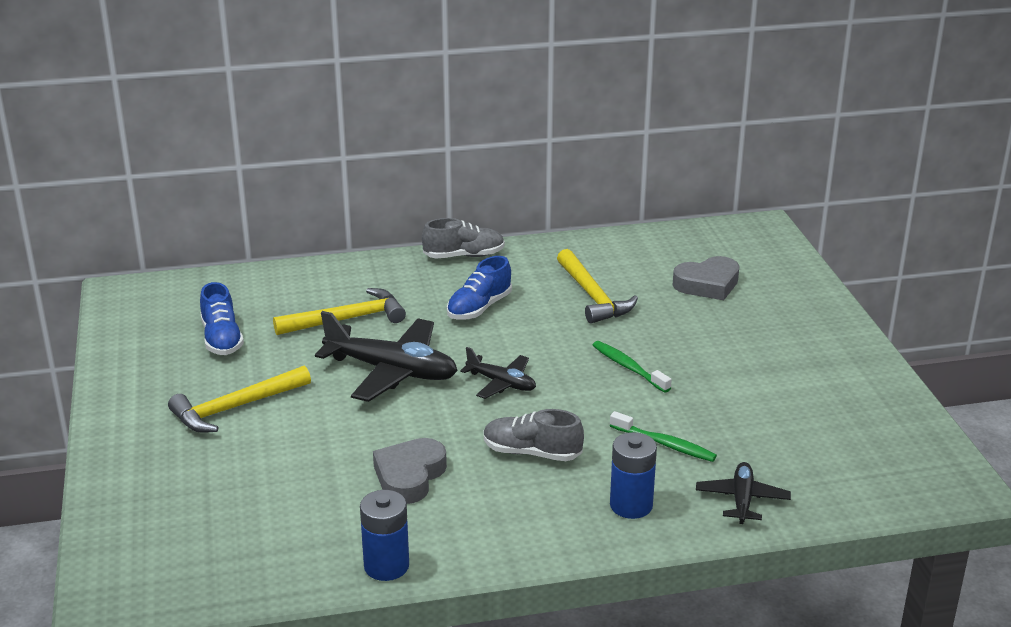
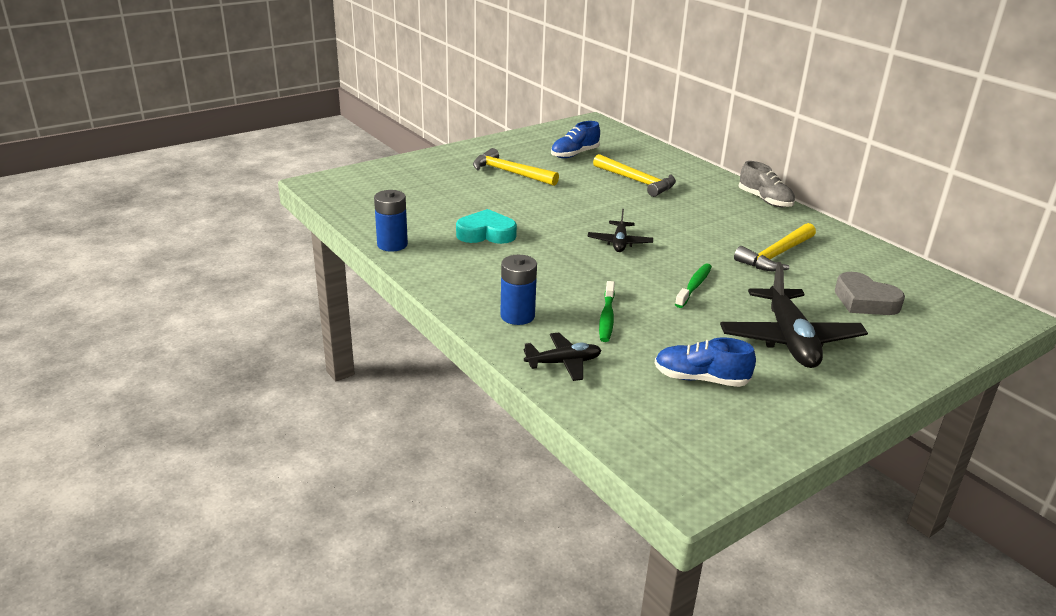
camera: 65 degrees right, 0 degrees up
(391, 371) = (594, 206): black plane -> black plane (789, 339)
(409, 476) = (486, 234): grey heart -> turquoise heart
(479, 308) = (704, 218): blue shoe -> blue shoe (700, 379)
(531, 453) = (547, 268): grey shoe -> none

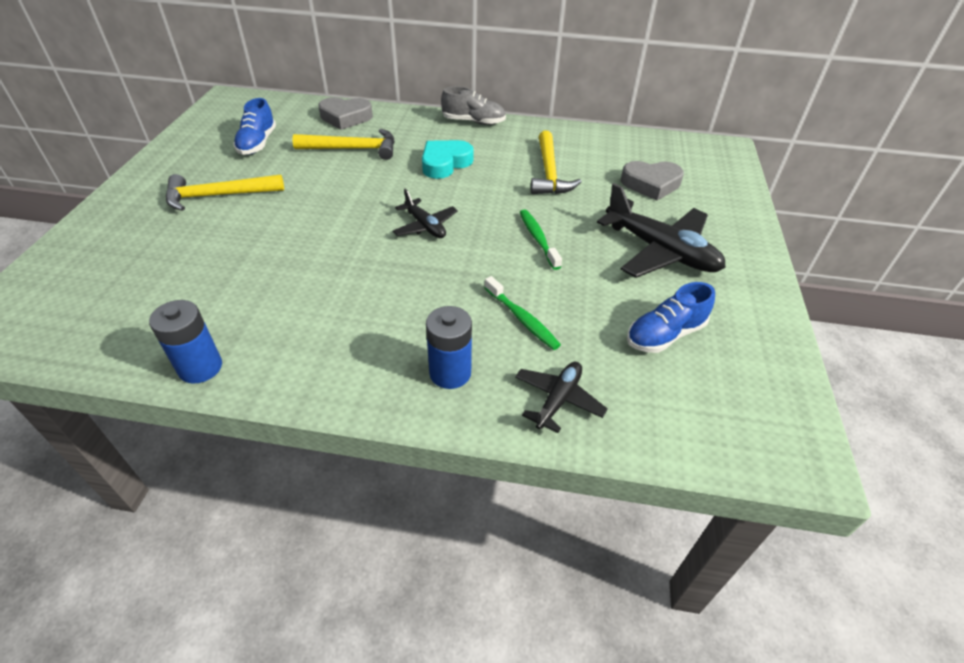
camera: 45 degrees left, 15 degrees up
(486, 234) = (290, 287): turquoise heart -> turquoise heart (445, 163)
(661, 161) = (345, 117): none -> grey heart

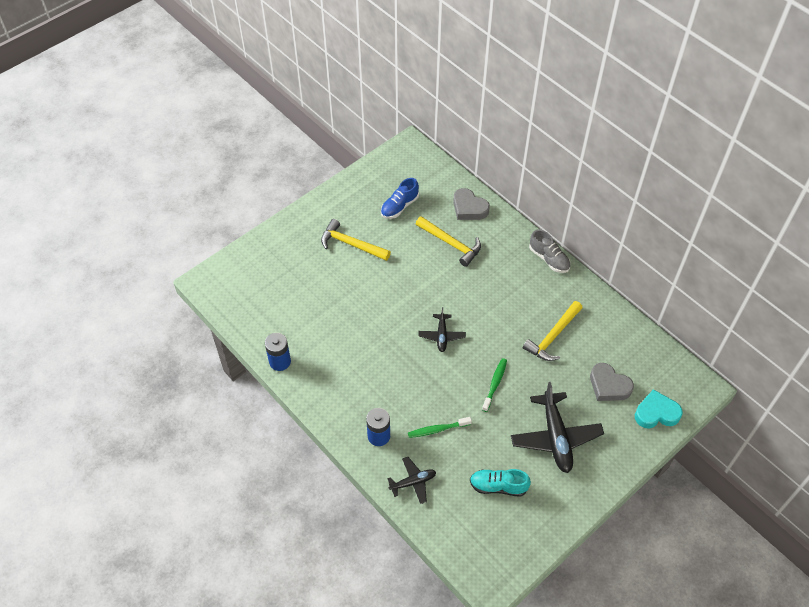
camera: 40 degrees right, 10 degrees up
(445, 163) = (496, 289): turquoise heart -> turquoise heart (656, 413)
(522, 319) = (437, 429): green toothbrush -> green toothbrush turned 75 degrees clockwise
(665, 335) = (498, 486): blue shoe -> turquoise shoe

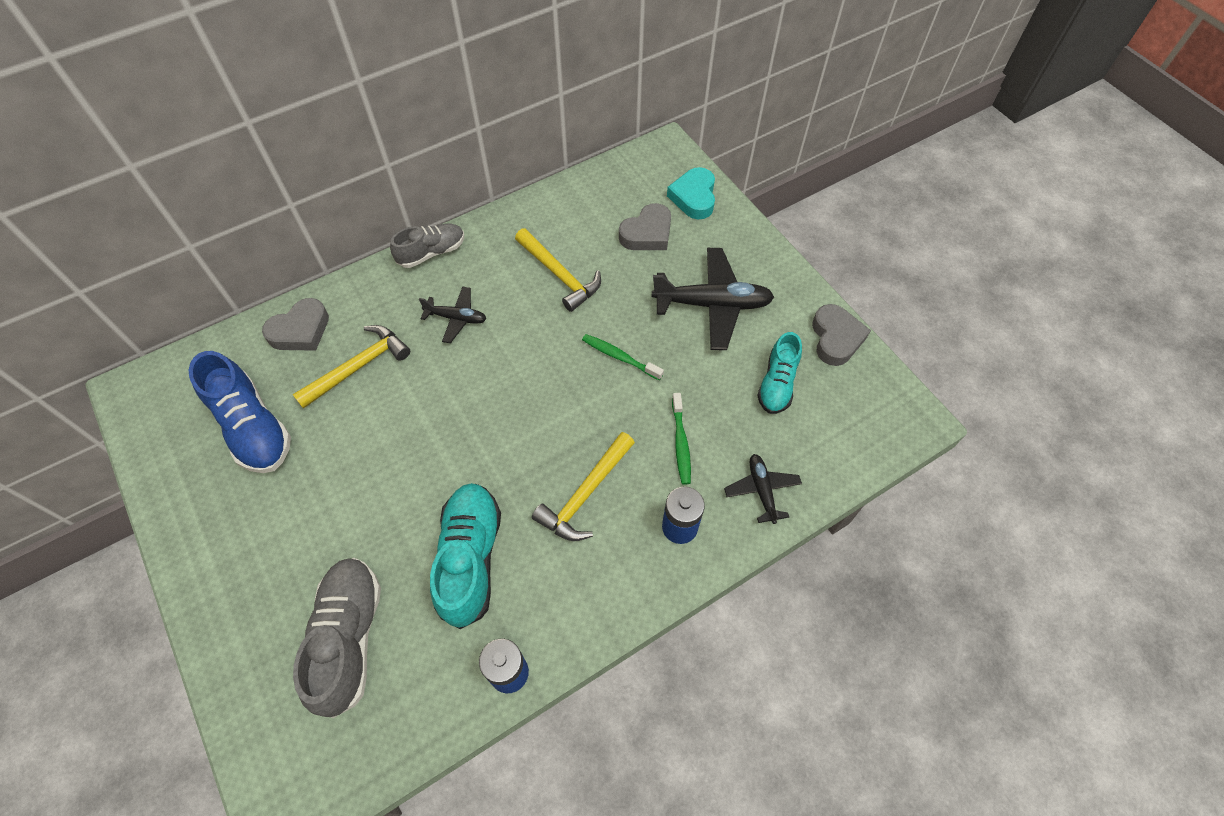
camera: 80 degrees left, 5 degrees up
(288, 285) = (349, 638): none -> grey shoe
(340, 329) = (470, 558): none -> turquoise shoe
(351, 244) = (300, 516): yellow hammer -> yellow hammer (585, 494)
(399, 206) = (253, 427): blue shoe -> blue shoe, size x1.56
(441, 335) = (522, 409): black plane -> black plane (456, 318)
(548, 525) = (836, 338): none -> grey heart

